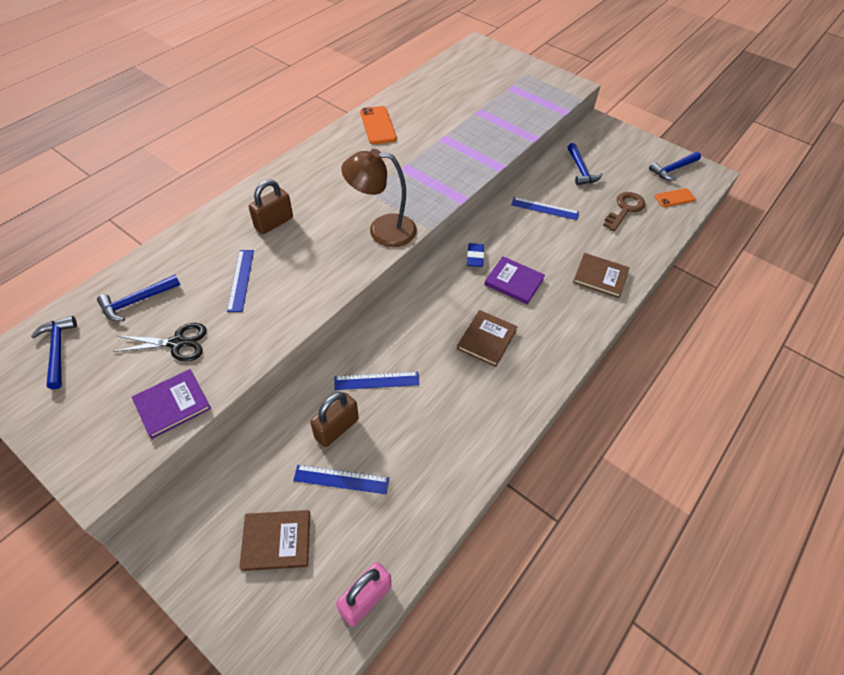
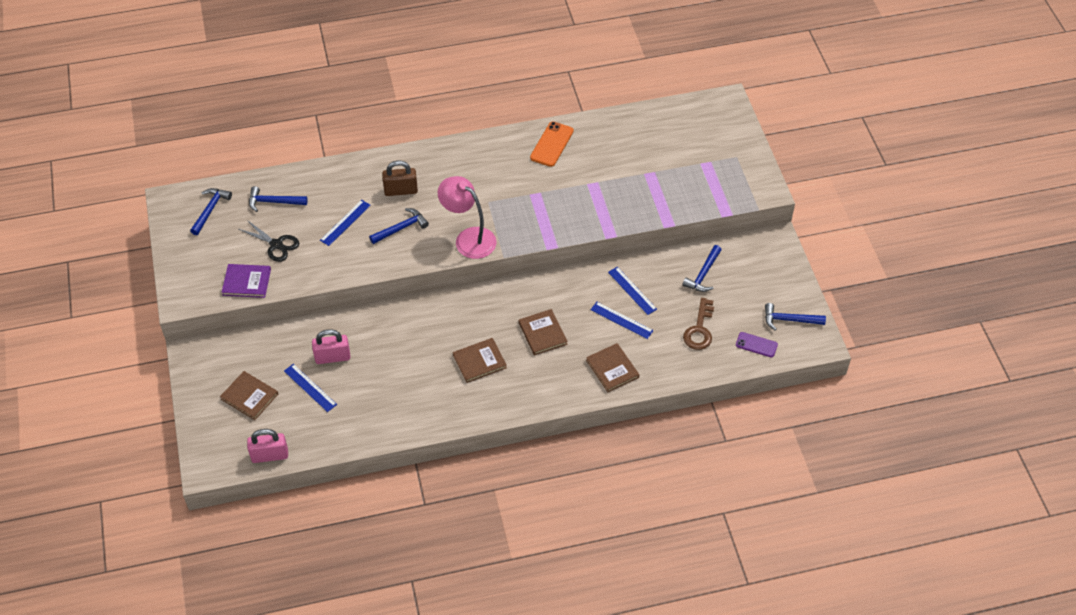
camera: 40 degrees right, 0 degrees up
(306, 255) = (401, 228): none -> blue hammer
(336, 428) = (332, 357): brown padlock -> pink padlock
(376, 380) = (382, 343): blue ruler -> blue ruler (621, 320)
(382, 230) = (469, 238): brown lamp -> pink lamp
(475, 257) = (534, 298): blue eraser -> none
(514, 282) = (542, 333): purple book -> brown book
(625, 209) = (699, 329): brown key -> brown key turned 120 degrees clockwise
(674, 198) = (756, 345): orange phone -> purple phone

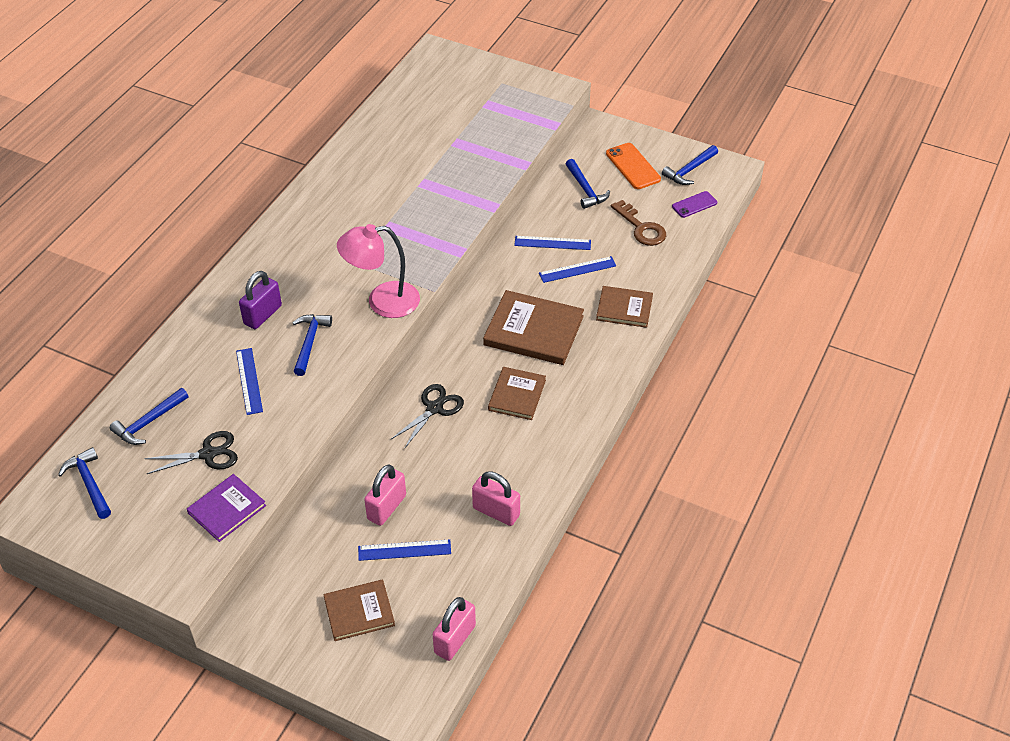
camera: 50 degrees left, 5 degrees down
(378, 413) = (496, 511): none -> pink padlock
(401, 190) = (262, 315): brown padlock -> purple padlock
(428, 327) = (434, 408): none -> black scissors
(542, 333) = (533, 330): brown book -> brown book, size x1.61
(551, 144) = (343, 180): orange phone -> orange phone (633, 166)

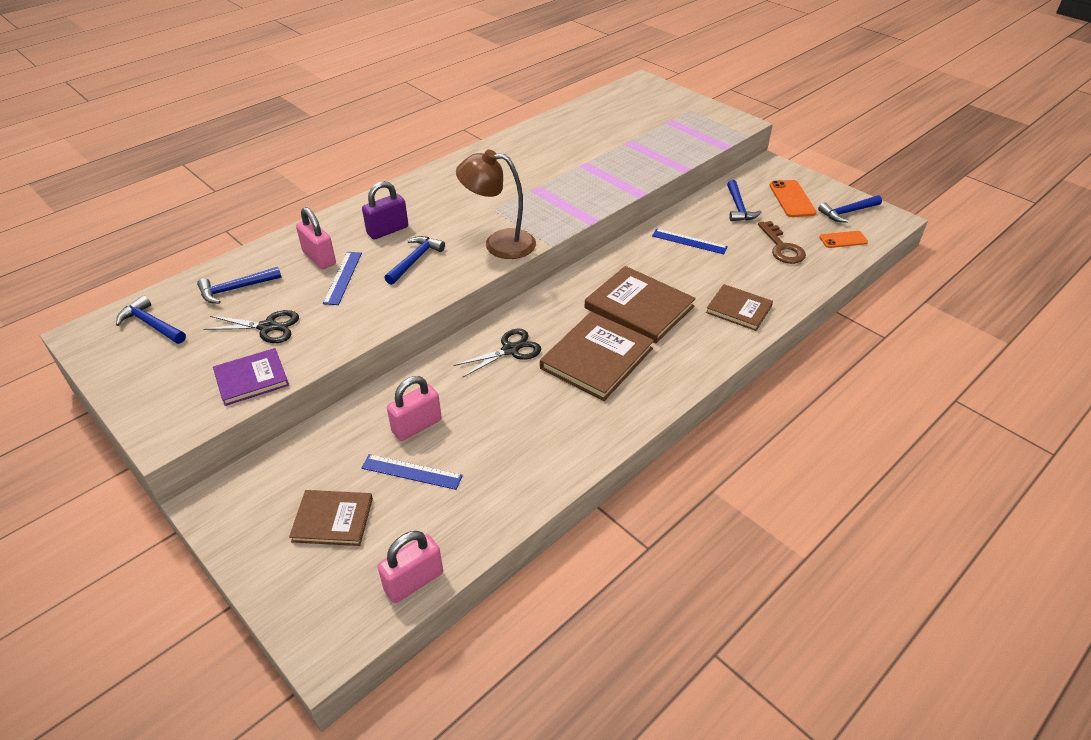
camera: 20 degrees right, 5 degrees down
(89, 483) = (151, 324): blue hammer -> blue hammer turned 45 degrees counterclockwise
(382, 301) = (499, 243): pink lamp -> brown lamp
(496, 511) = (523, 461): pink padlock -> pink padlock (319, 258)
(517, 395) = (597, 358): brown book -> brown book, size x1.61
(577, 269) = (704, 267): blue ruler -> none
(694, 205) = (843, 240): purple phone -> orange phone

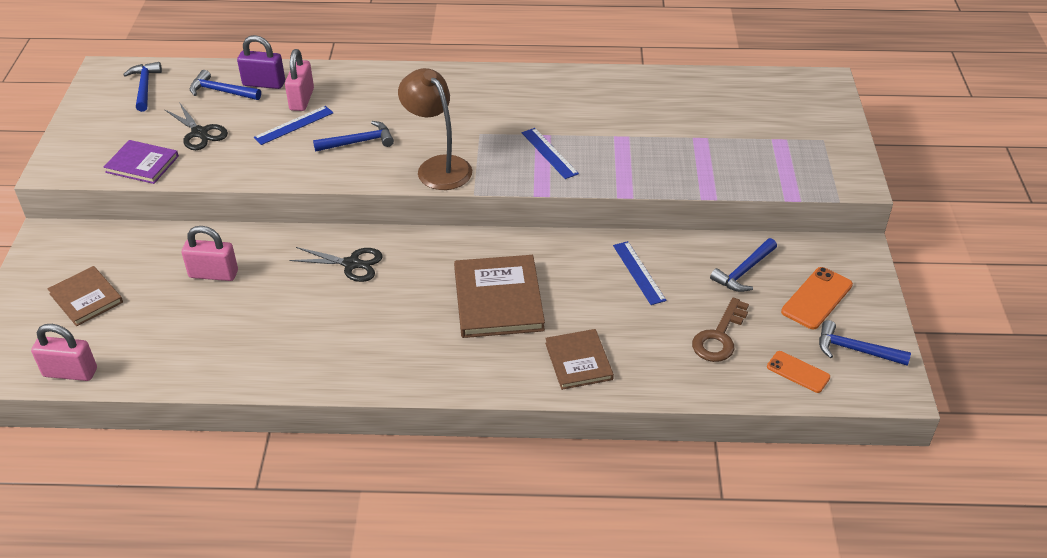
camera: 45 degrees right, 0 degrees up
(387, 230) = (377, 105): purple padlock -> purple padlock (264, 83)
(412, 472) = (167, 303): blue ruler -> blue ruler (549, 153)
(597, 358) = (400, 316): brown book -> none

